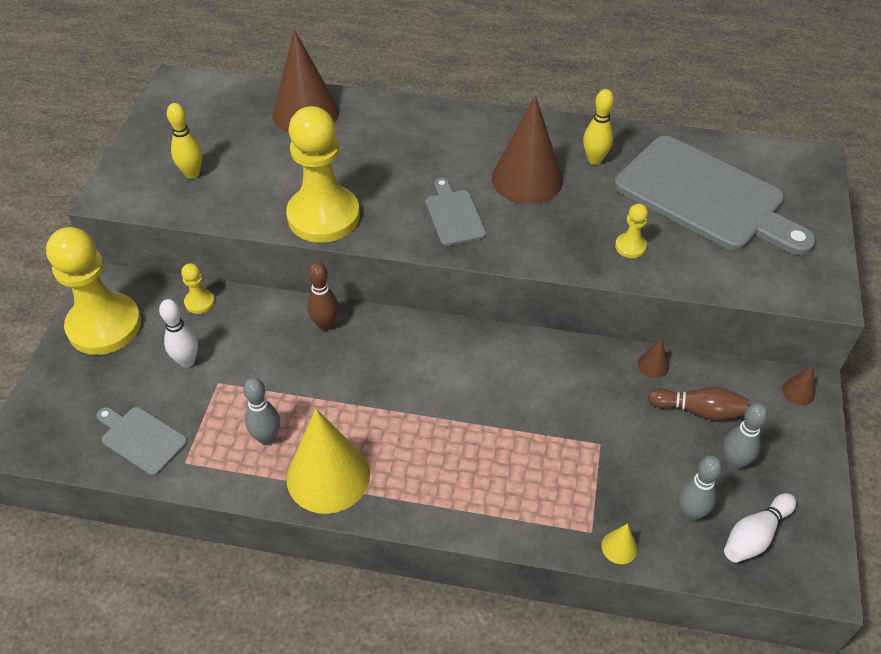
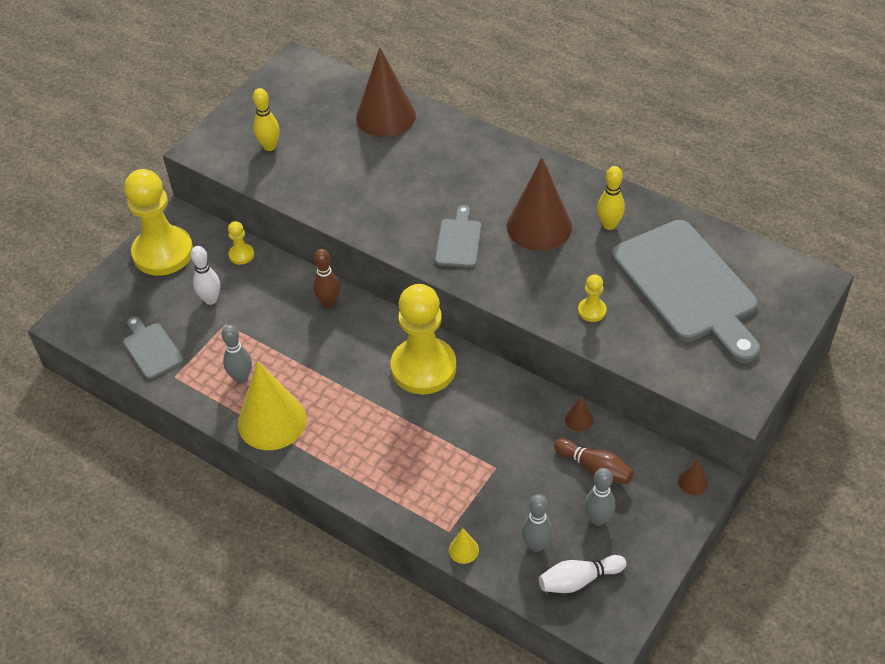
camera: 25 degrees right, 0 degrees up
(323, 216) = (353, 212): yellow pawn -> yellow pawn (423, 367)

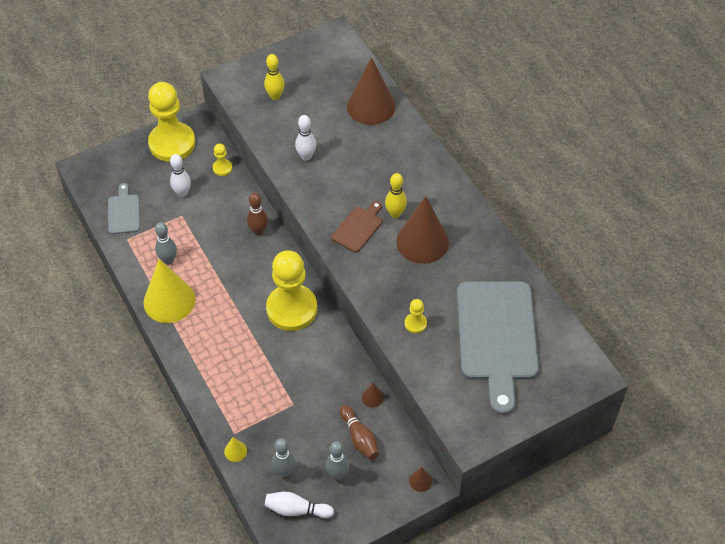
camera: 25 degrees right, 5 degrees up
(348, 193) = (306, 156): none -> white bowling pin
(459, 240) = (358, 227): grey cutting board -> brown cutting board
(609, 225) = (473, 263): yellow bowling pin -> yellow bowling pin (395, 214)

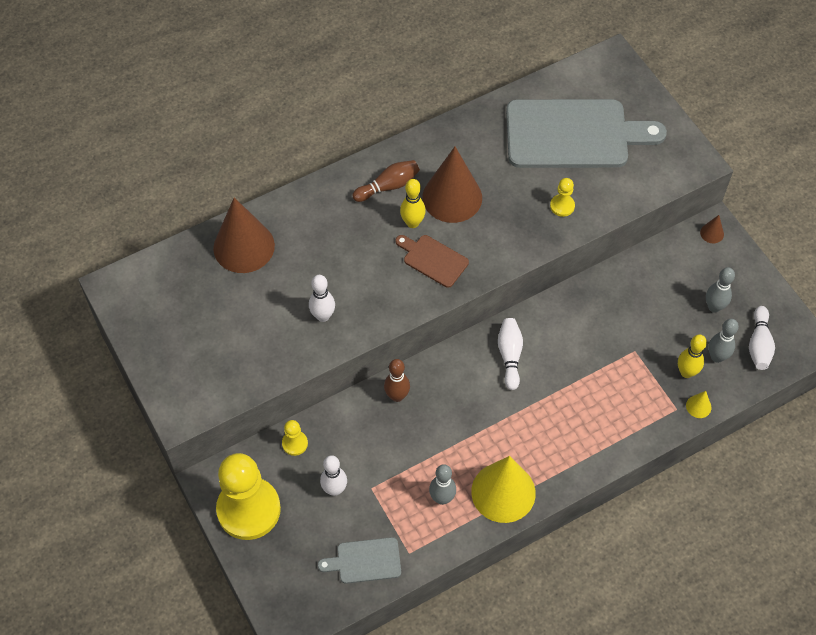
camera: 90 degrees left, 5 degrees up
(275, 96) = (219, 354): yellow bowling pin -> yellow bowling pin (686, 372)
(292, 309) = (510, 356): yellow pawn -> white bowling pin
(359, 438) = (669, 287): brown bowling pin -> brown bowling pin (388, 186)
(372, 397) = (619, 275): brown cone -> none

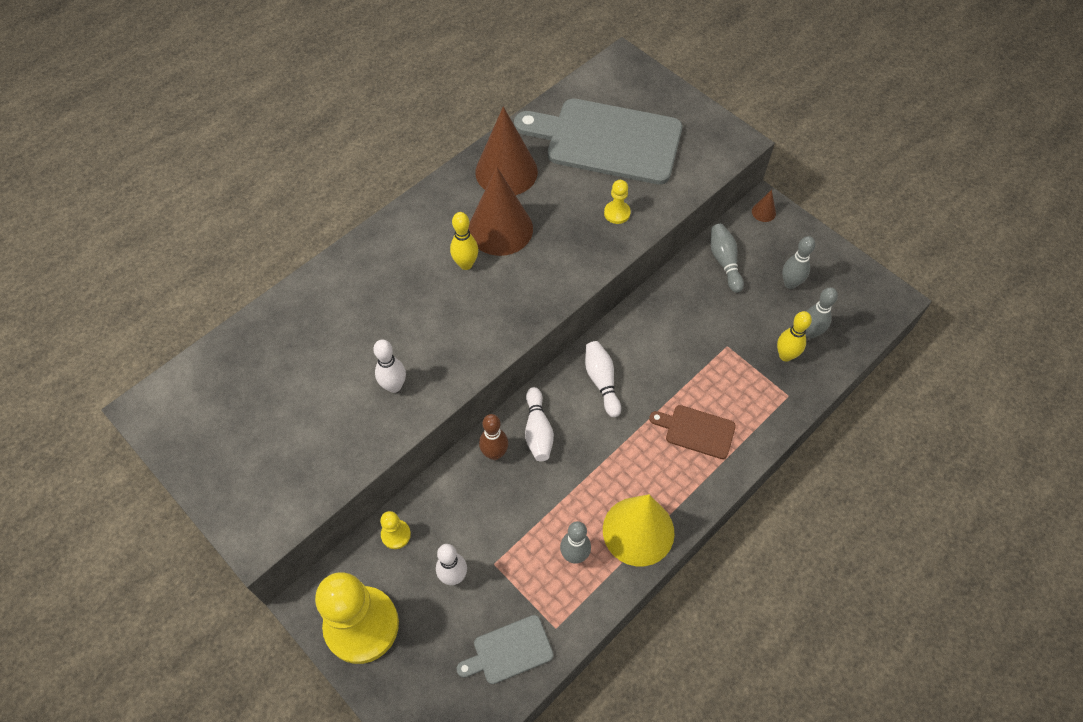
camera: 15 degrees left, 0 degrees up
(244, 246) = (287, 330): brown cone -> brown cone (506, 171)
(388, 186) = (429, 232): brown bowling pin -> none
(433, 259) = (498, 297): brown cutting board -> brown cutting board (696, 431)
(574, 134) = (607, 140): grey cutting board -> grey cutting board turned 150 degrees counterclockwise
(658, 272) = (724, 262): none -> grey bowling pin
(698, 406) = (809, 387): yellow cone -> none
(759, 344) = (846, 310): white bowling pin -> white bowling pin (538, 431)

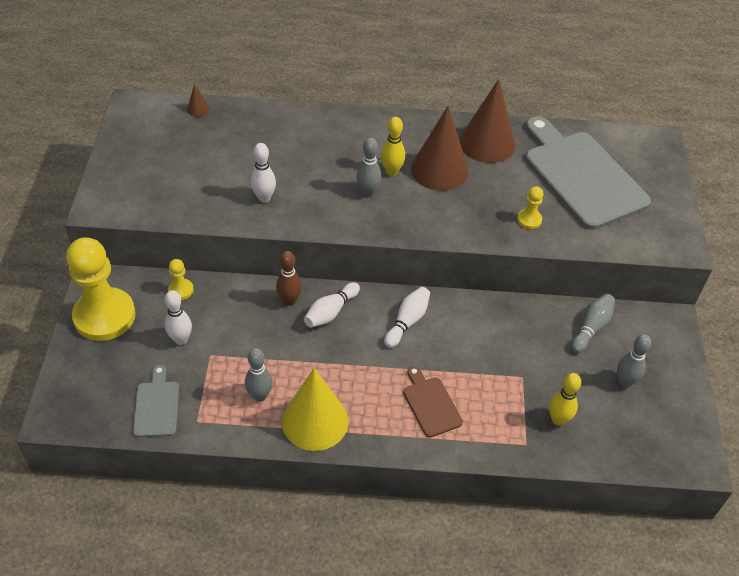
camera: 45 degrees right, 10 degrees down
(509, 651) = (157, 406): grey cutting board -> grey cutting board turned 60 degrees clockwise
(763, 212) = (666, 323): brown cone -> brown cone (198, 109)
(810, 332) = (597, 423): grey bowling pin -> grey bowling pin (368, 192)

